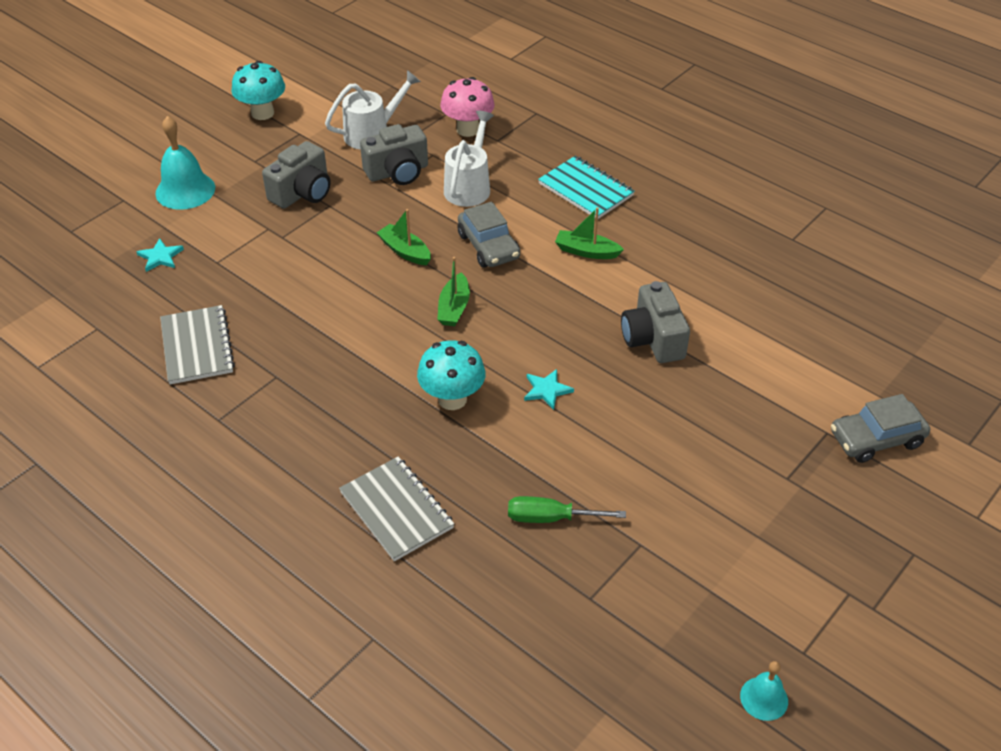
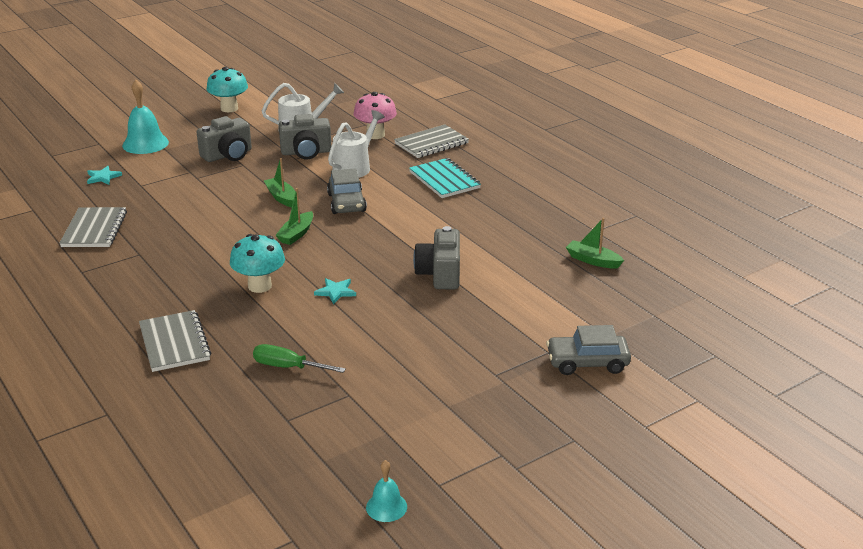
camera: 15 degrees right, 15 degrees down
(541, 133) = (431, 143): none -> grey notebook
(586, 251) = (421, 216): green boat -> green boat (593, 260)

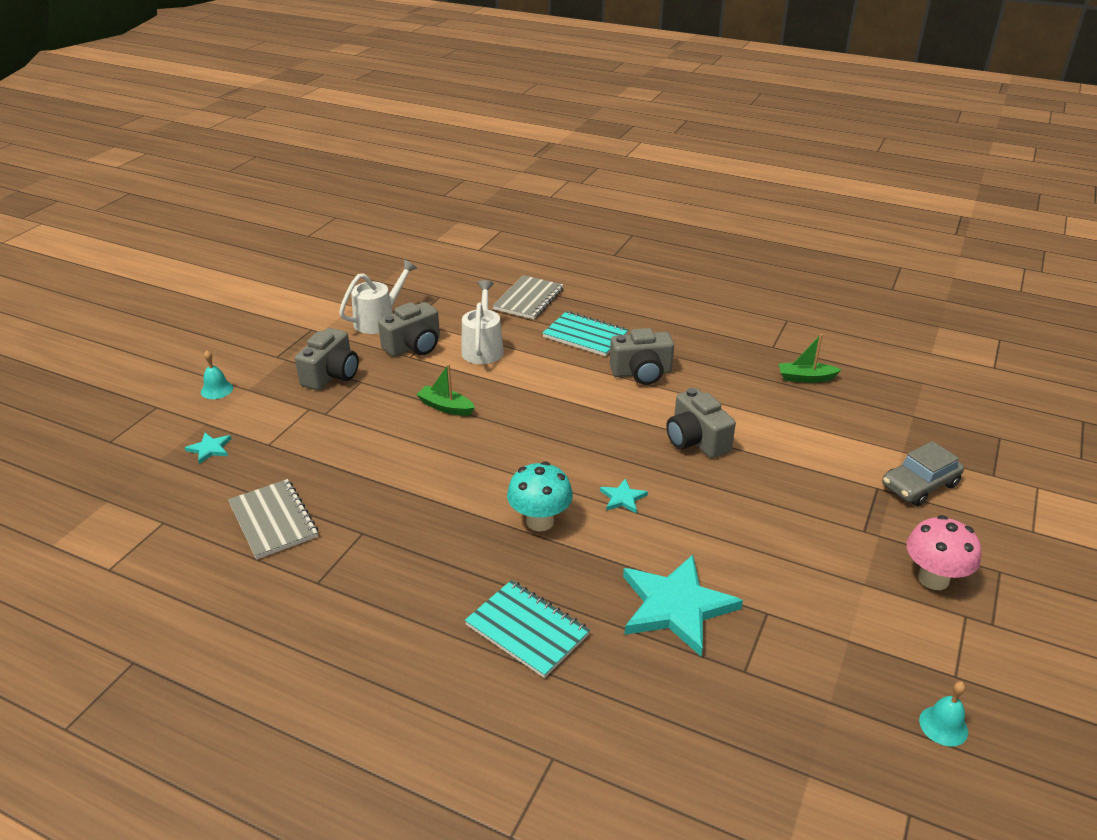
camera: 30 degrees left, 5 degrees up
(145, 143) = (217, 390): turquoise bell -> turquoise bell, size x0.55
(174, 343) = (527, 630): grey notebook -> turquoise notebook
(229, 108) = (271, 318): turquoise mushroom -> none
(288, 367) = (676, 606): green screwdriver -> turquoise star
(296, 234) = (509, 445): green boat -> none
(346, 203) = (520, 391): grey car -> none
(375, 135) = (463, 305): pink mushroom -> pink mushroom (933, 579)
(456, 217) = (641, 373): none -> grey camera

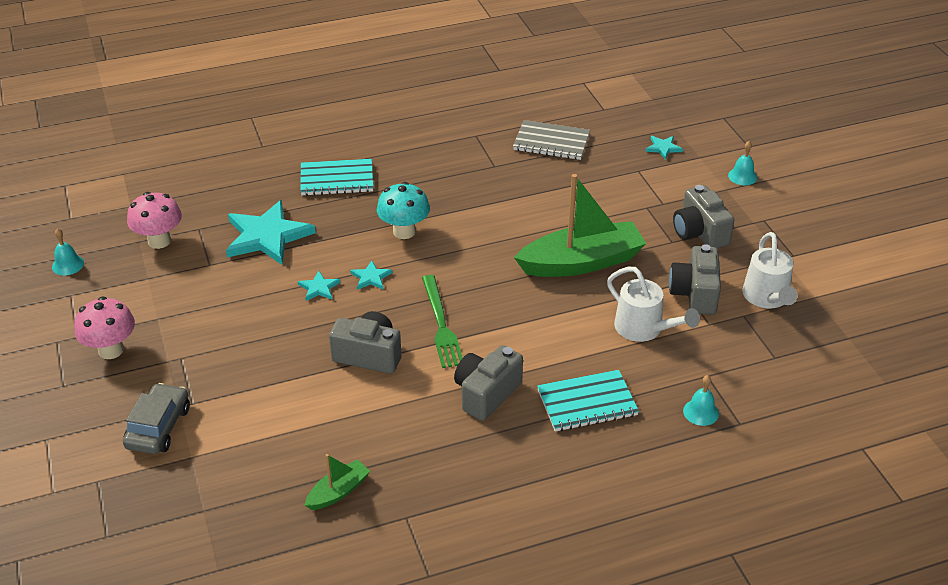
camera: 135 degrees right, 5 degrees up
(446, 407) = (581, 262): green boat -> green boat, size x2.13
(528, 299) = (701, 412): grey notebook -> turquoise bell
(613, 429) = (441, 324): none -> green fork
(679, 517) = (319, 288): none -> turquoise star
(805, 684) = (159, 241): none -> pink mushroom

